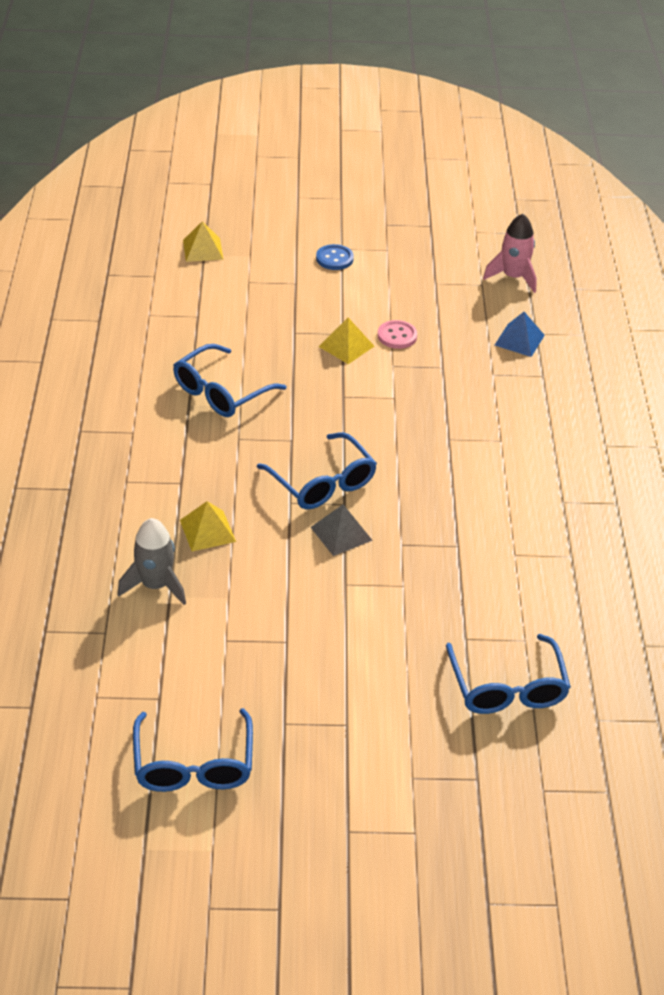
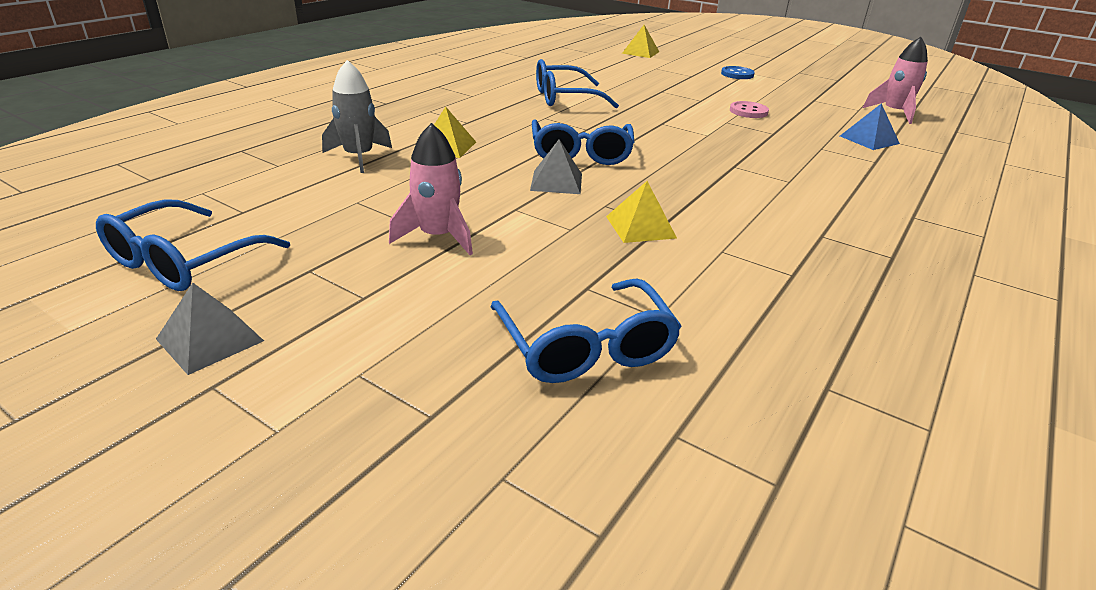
camera: 35 degrees right, 10 degrees down
(303, 806) = (210, 339): none -> grey pyramid
(327, 644) = (438, 237): none -> pink rocket
(346, 346) = (697, 105): yellow pyramid -> yellow pyramid (640, 227)
(507, 687) = (586, 347): blue glasses -> blue glasses turned 45 degrees counterclockwise

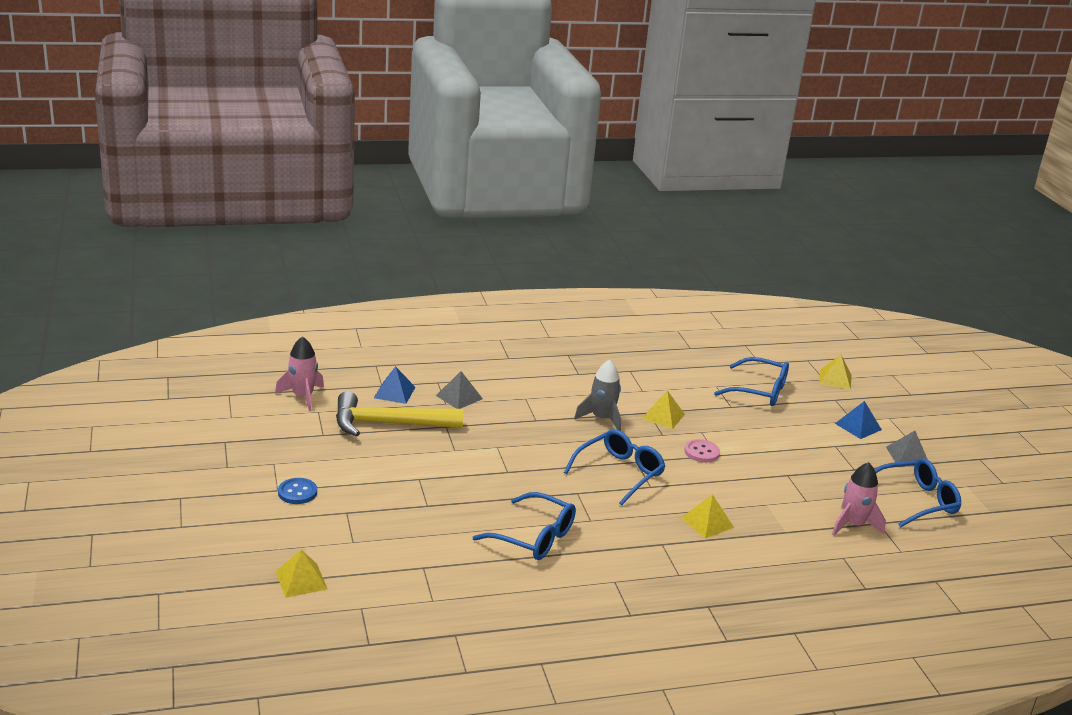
camera: 140 degrees left, 5 degrees down
(341, 362) = (858, 426): none -> blue pyramid
(359, 157) = (781, 540): grey rocket -> grey rocket (602, 419)
(438, 237) = (777, 458): pink rocket -> pink rocket (853, 525)
(477, 497) = (835, 379): none -> yellow pyramid
(556, 182) = (669, 460): grey pyramid -> grey pyramid (459, 397)
(586, 347) = (759, 391): blue glasses -> blue glasses turned 90 degrees clockwise
(748, 111) = (411, 450): pink button -> pink button (701, 452)
(805, 119) = (388, 424): none -> yellow hammer

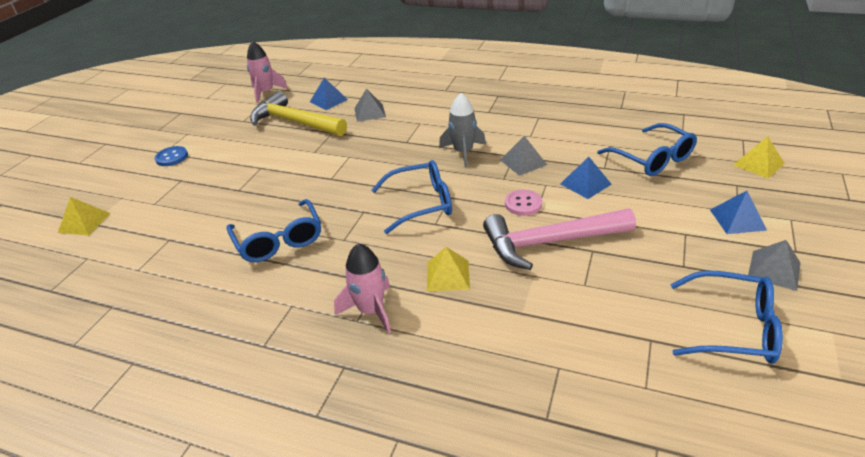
camera: 40 degrees right, 10 degrees up
(663, 416) = (523, 162): yellow pyramid -> grey pyramid
(731, 424) = (585, 184): none -> blue pyramid
(753, 477) = (549, 242): none -> pink hammer
(853, 525) = (613, 331): pink rocket -> pink rocket (371, 310)

